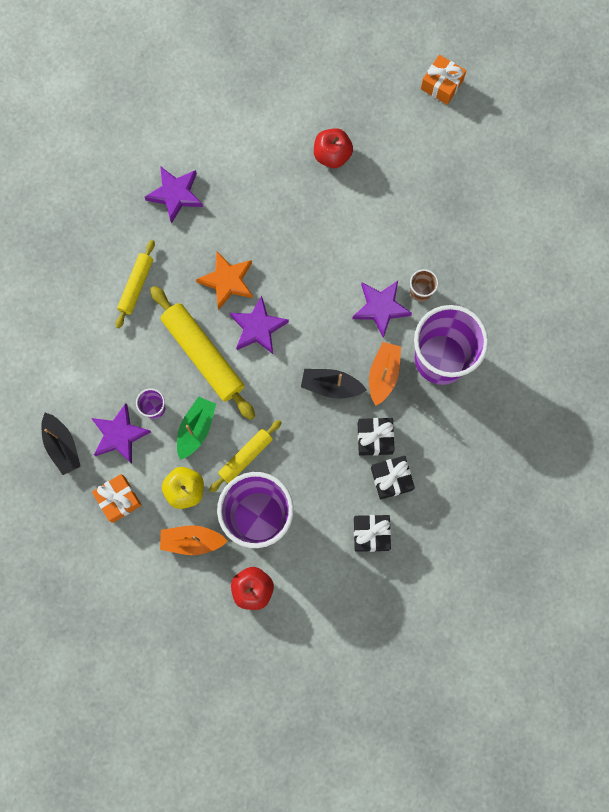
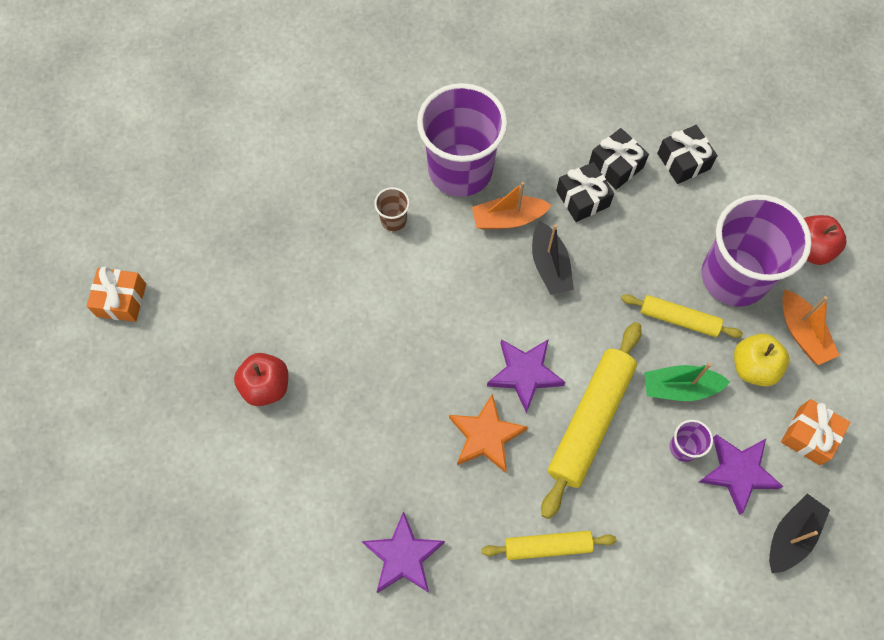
camera: 115 degrees left, 10 degrees down
(381, 308) = (433, 252): purple star -> none

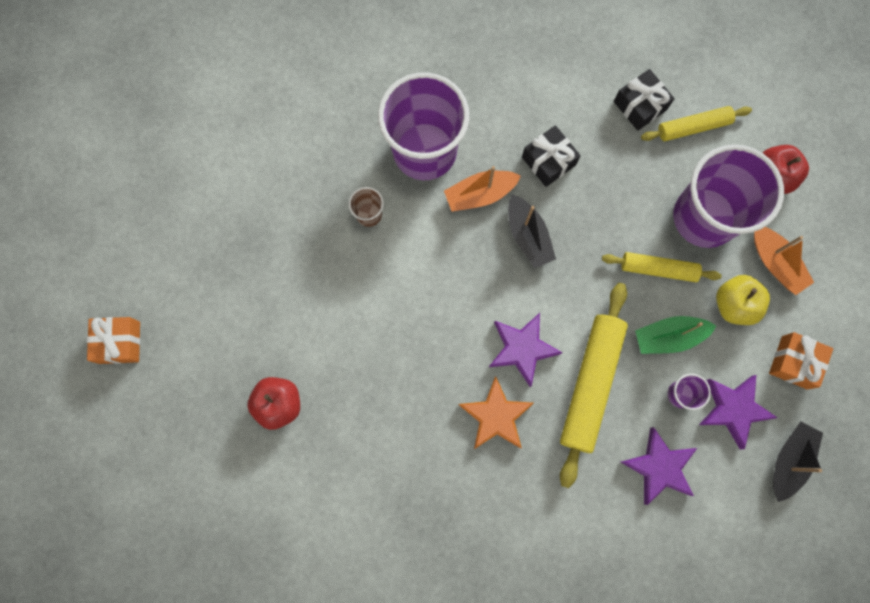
camera: 10 degrees left, 10 degrees up
(403, 556) = (439, 544): purple star -> purple star (659, 467)
(547, 546) = (570, 510): yellow rolling pin -> yellow rolling pin (693, 127)
(616, 165) = (575, 121): black gift -> none

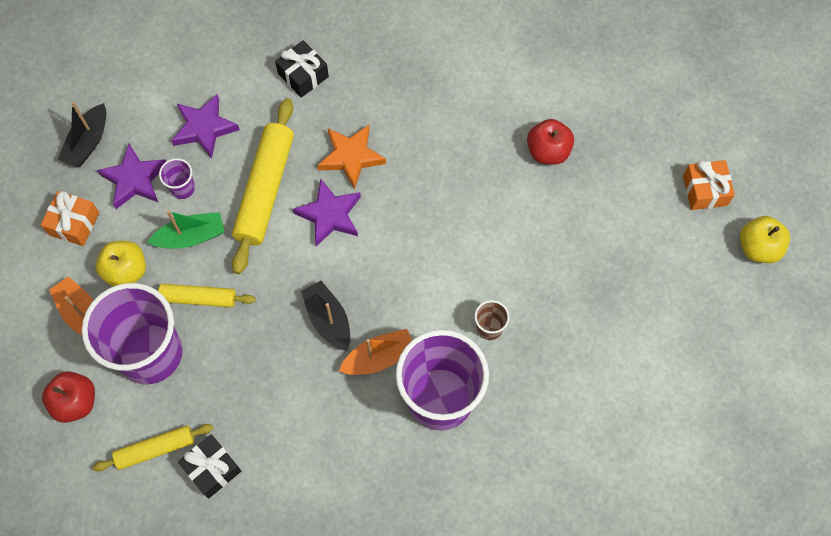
camera: 175 degrees right, 10 degrees down
(81, 274) = (758, 247): none -> yellow apple
(548, 161) = (310, 398): black gift -> black gift (303, 75)

